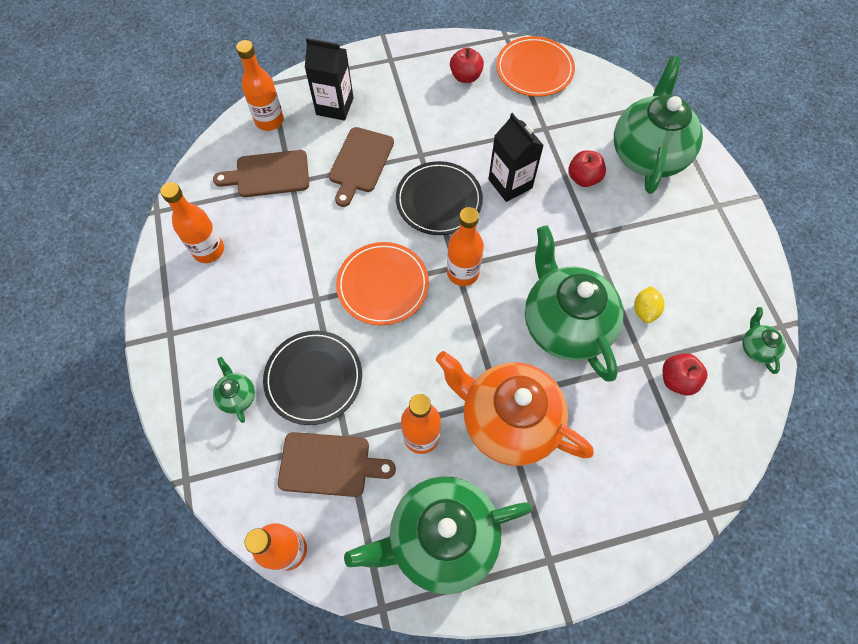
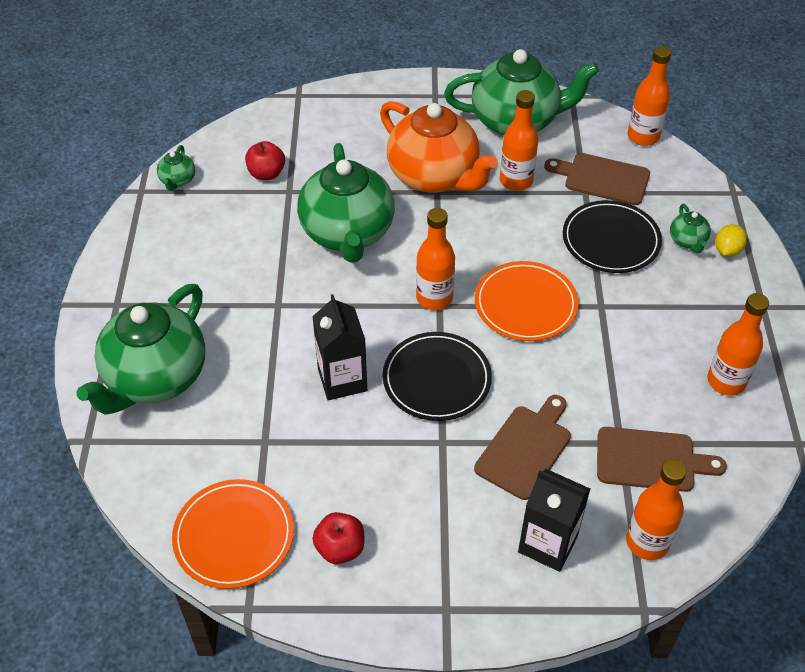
camera: 165 degrees left, 15 degrees down
(583, 178) = (250, 367): red apple -> none
(644, 310) = (262, 228): yellow lemon -> yellow lemon (727, 250)

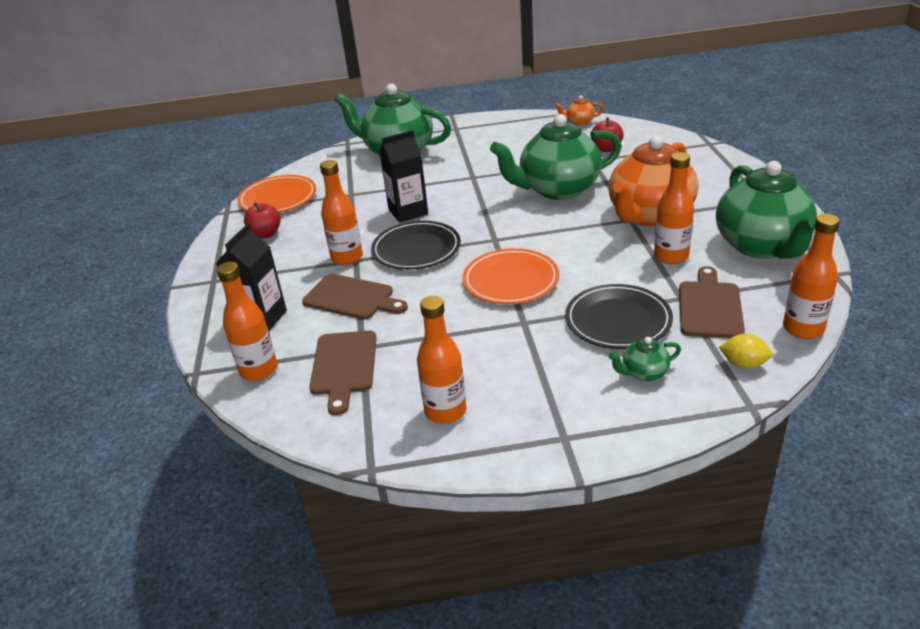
camera: 85 degrees right, 15 degrees down
(178, 180) = (579, 122): green teapot -> orange teapot
(434, 298) = (502, 236): orange bottle -> orange bottle (347, 258)
(727, 250) = (643, 405): yellow lemon -> yellow lemon (743, 364)

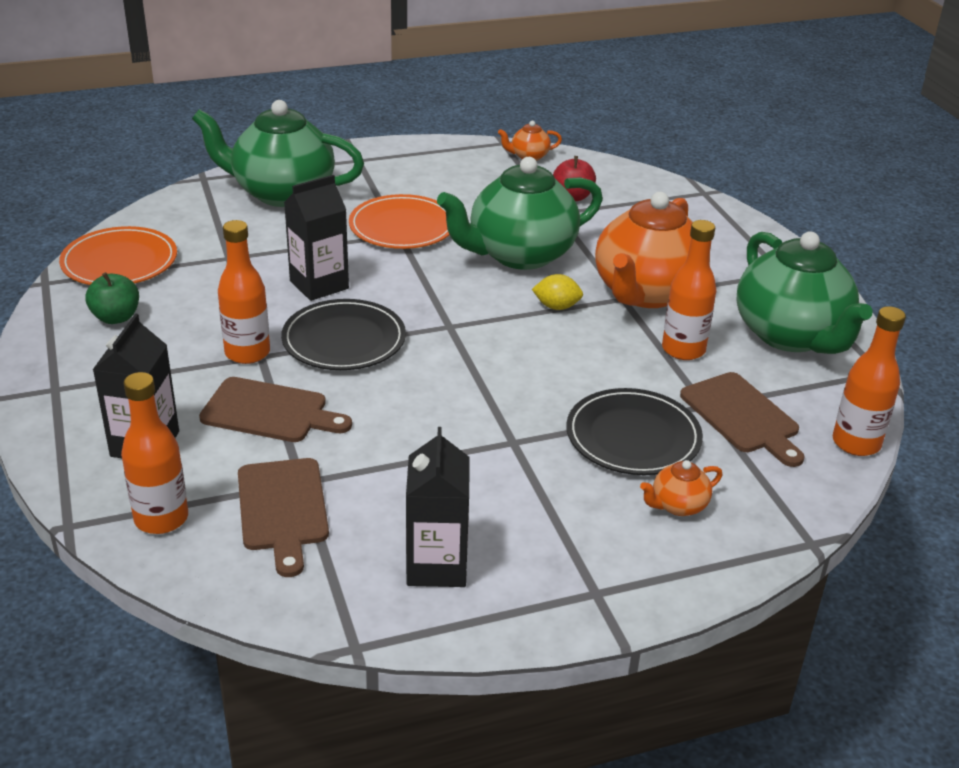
camera: 15 degrees left, 0 degrees up
(265, 234) = (116, 317): red apple -> green apple
(445, 411) = (437, 565): orange bottle -> black carton
(510, 280) = (483, 384): orange plate -> orange plate (402, 227)
(644, 373) = (678, 505): green teapot -> orange teapot
(710, 306) = (742, 416): brown cutting board -> brown cutting board turned 150 degrees clockwise
(743, 364) = (794, 490): yellow lemon -> yellow lemon (556, 307)

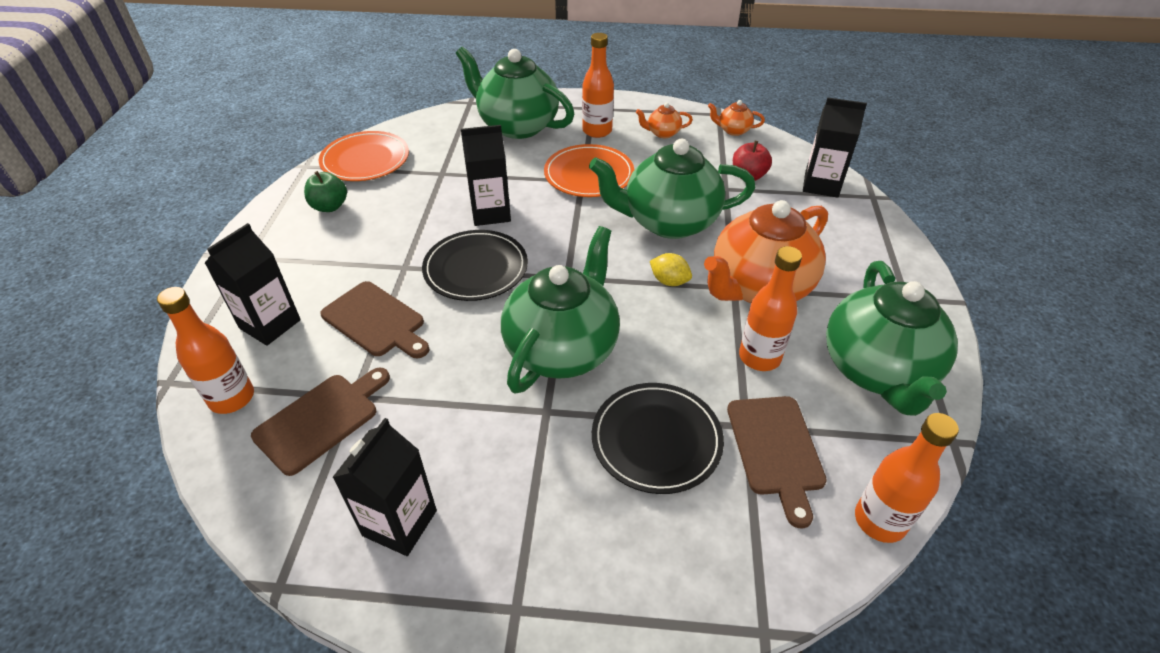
camera: 25 degrees right, 10 degrees up
(247, 353) = (397, 261): orange bottle -> orange bottle (597, 131)
(282, 509) = (321, 419): brown cutting board -> brown cutting board turned 150 degrees counterclockwise
(491, 388) = (562, 349): none -> green teapot
(649, 191) = (821, 185): none -> black carton
(678, 505) = (653, 534): orange teapot -> orange teapot (662, 133)

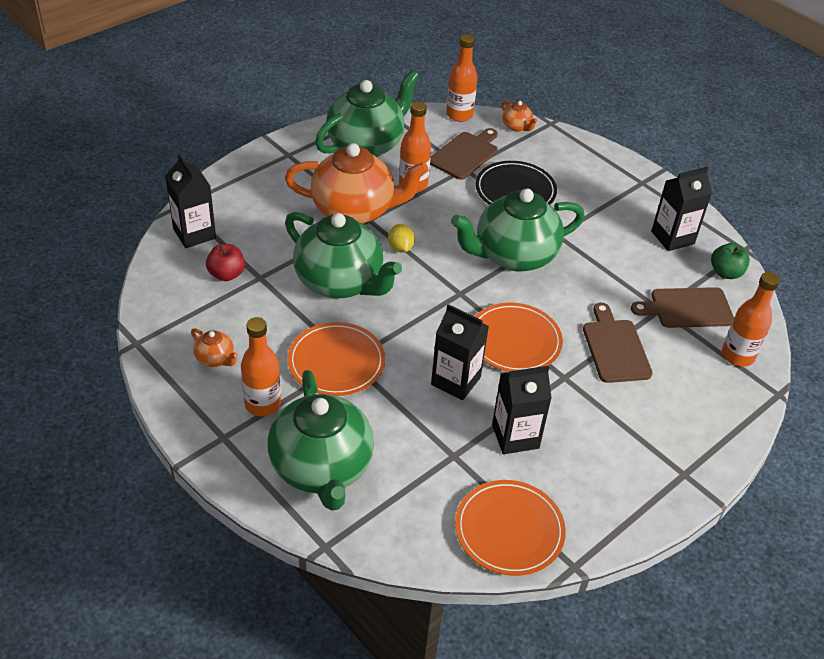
camera: 140 degrees left, 0 degrees up
(270, 324) = (691, 394): black carton -> black carton (515, 436)
(330, 206) = (583, 486): green apple -> green apple (725, 273)
(475, 268) = (514, 341): black plate -> orange plate
(733, 130) = (159, 318): orange teapot -> orange teapot (516, 127)

